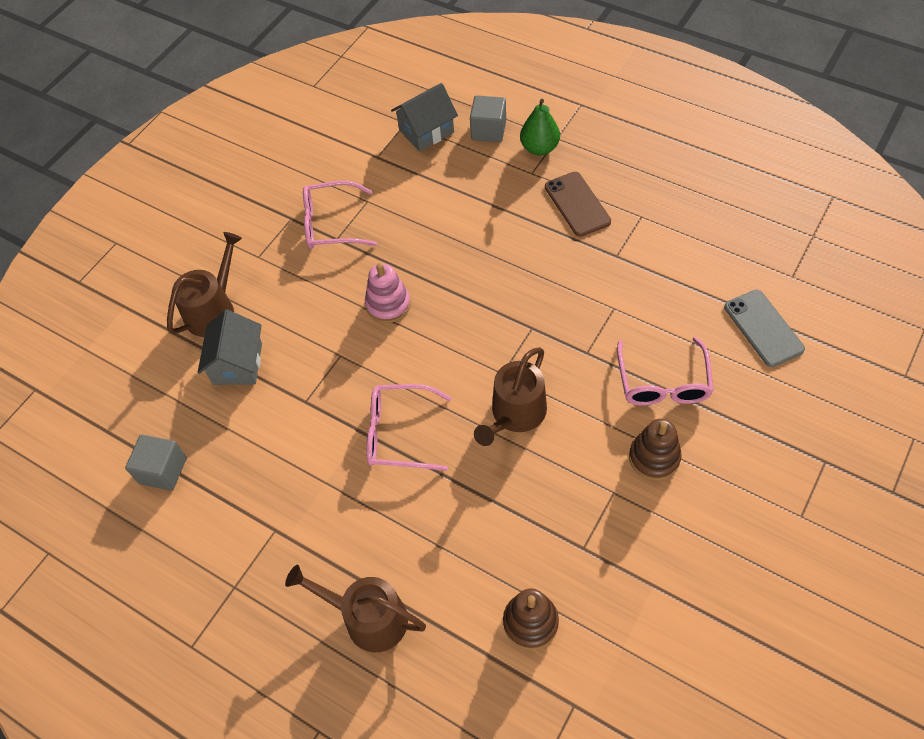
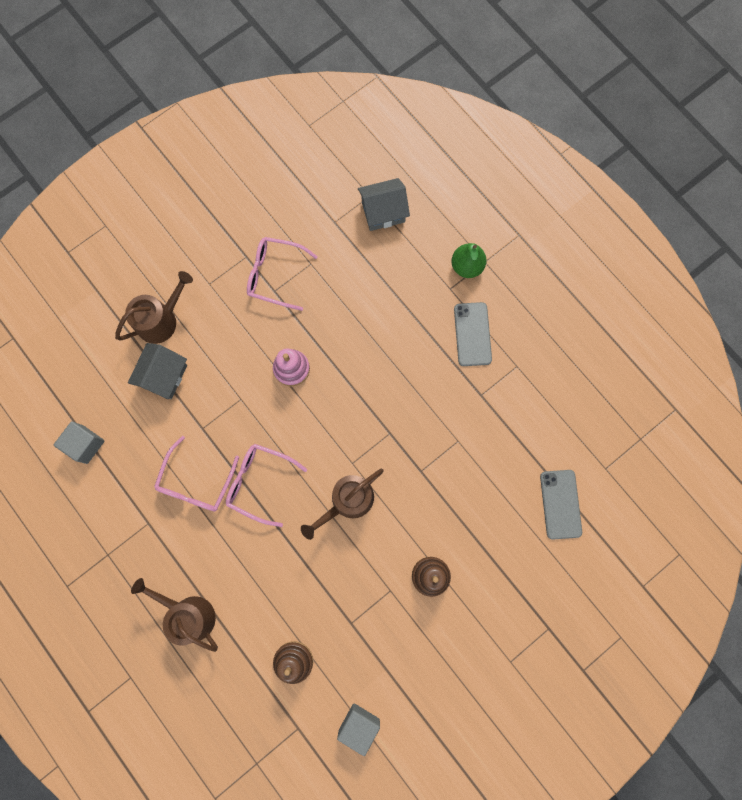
camera: 15 degrees right, 20 degrees up
(488, 130) = (433, 231): grey cube -> grey cube (359, 724)
(577, 204) = (472, 334): brown phone -> grey phone
(663, 383) = (465, 519): pink glasses -> pink glasses (196, 482)

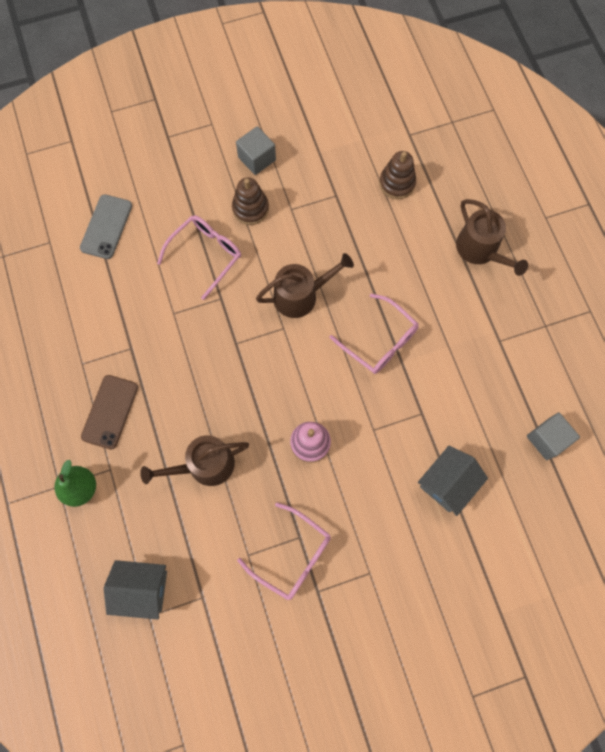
camera: 160 degrees left, 5 degrees down
(161, 320) = (435, 549): brown watering can -> brown watering can (205, 465)
(196, 482) = (442, 363): pink glasses -> pink glasses (206, 255)
(359, 724) = (357, 121): grey cube -> grey cube (257, 159)
(472, 334) = (110, 412): grey phone -> brown phone

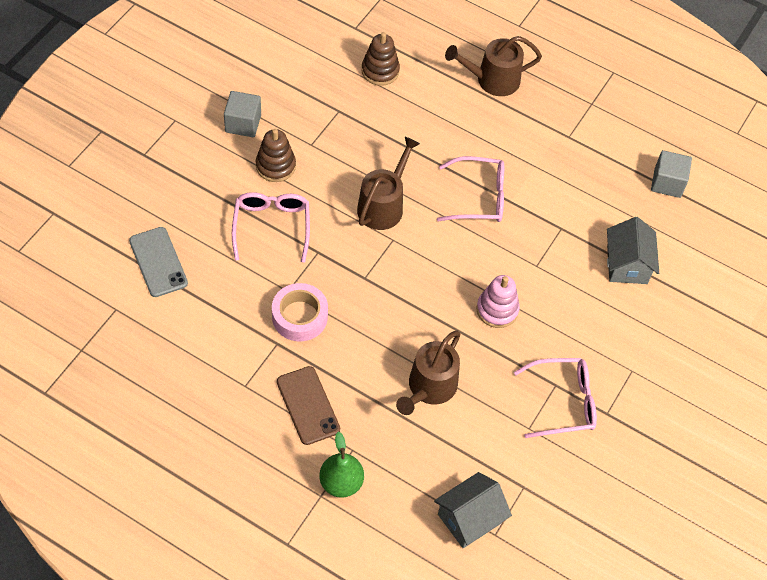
camera: 45 degrees left, 15 degrees down
(164, 339) = (299, 316): none -> pink tape
(480, 250) = (492, 80): brown watering can -> brown watering can turned 150 degrees clockwise

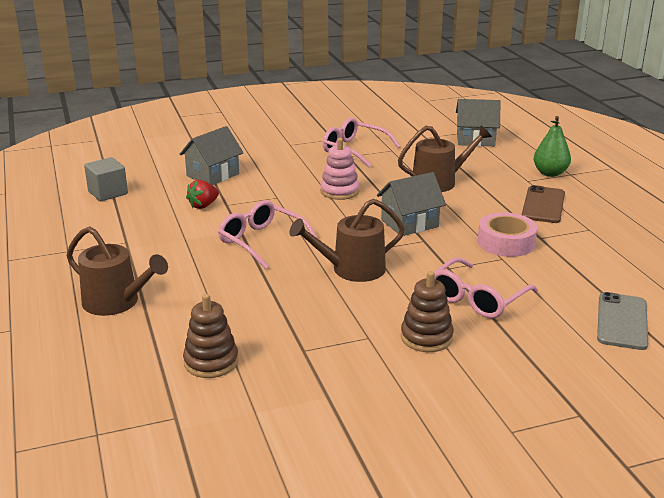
camera: 135 degrees left, 30 degrees down
(243, 123) = (426, 388): grey cube -> none
(395, 295) = (409, 223): none -> grey house
(575, 214) = (203, 205): none -> red strawberry

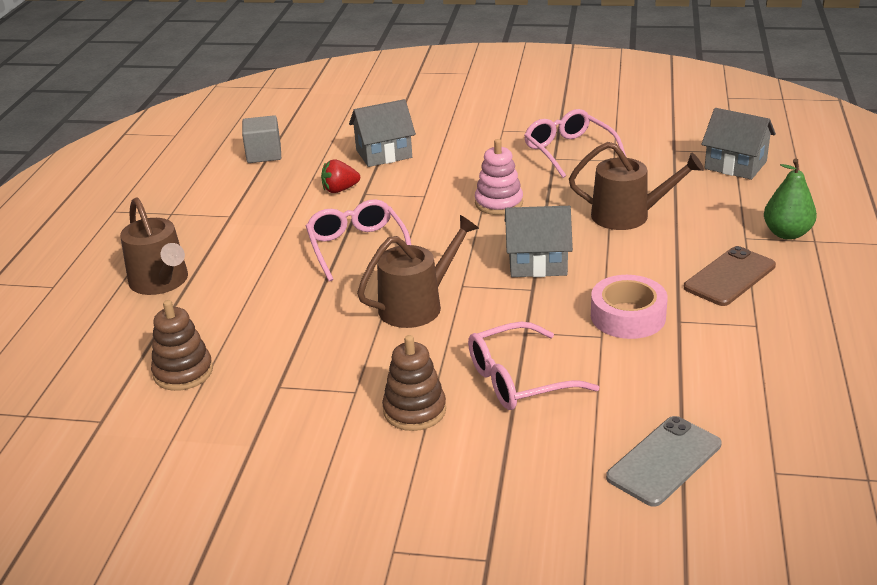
camera: 30 degrees right, 5 degrees up
(352, 269) = (417, 305): brown watering can -> brown watering can turned 135 degrees clockwise

